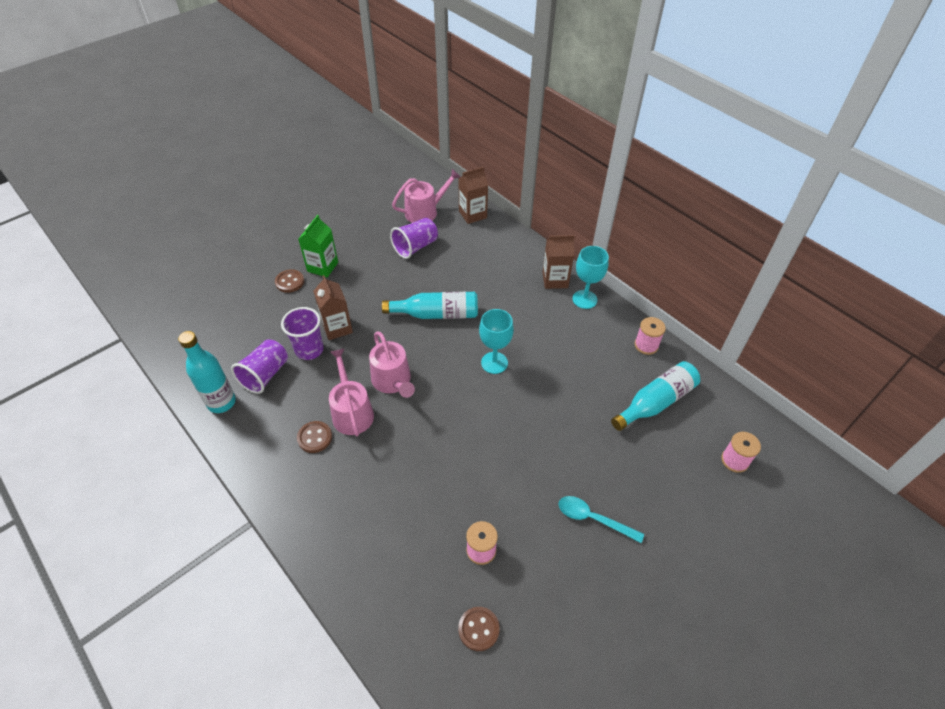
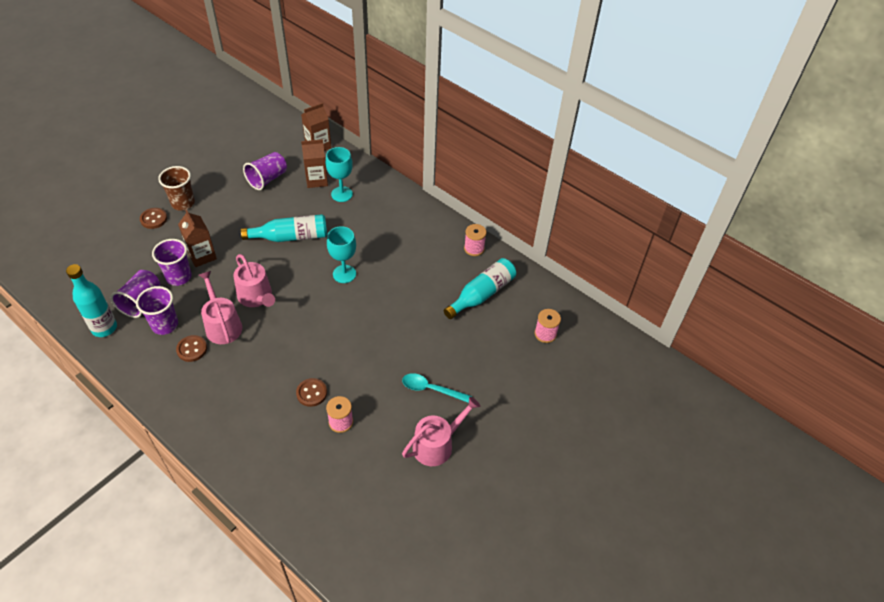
camera: 10 degrees left, 0 degrees up
(288, 405) = (165, 325): none -> purple cup
(322, 267) = (183, 203): green carton -> brown cup
(425, 212) = (274, 146): pink watering can -> pink watering can (437, 445)
(478, 629) = (342, 479): brown button -> brown button (311, 393)
(555, 280) = (394, 199): brown carton -> brown carton (317, 180)
(584, 299) = (421, 214): turquoise goblet -> turquoise goblet (342, 194)

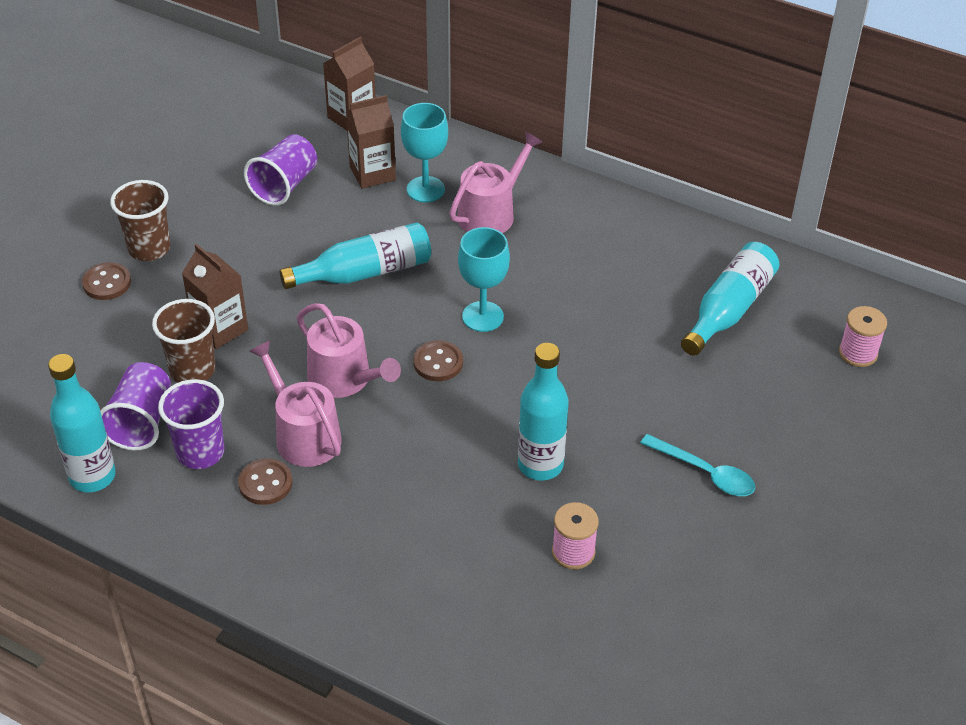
camera: 10 degrees left, 5 degrees down
(179, 277) = (192, 370): purple cup -> brown cup
(311, 393) = (504, 515): brown button -> brown button (438, 362)
(342, 367) = (540, 465): none -> turquoise bottle
(431, 389) = (705, 472): turquoise spoon -> turquoise spoon turned 150 degrees counterclockwise
(437, 445) = (749, 557): pink watering can -> pink watering can (491, 213)
(474, 248) = (687, 240): pink spool -> none

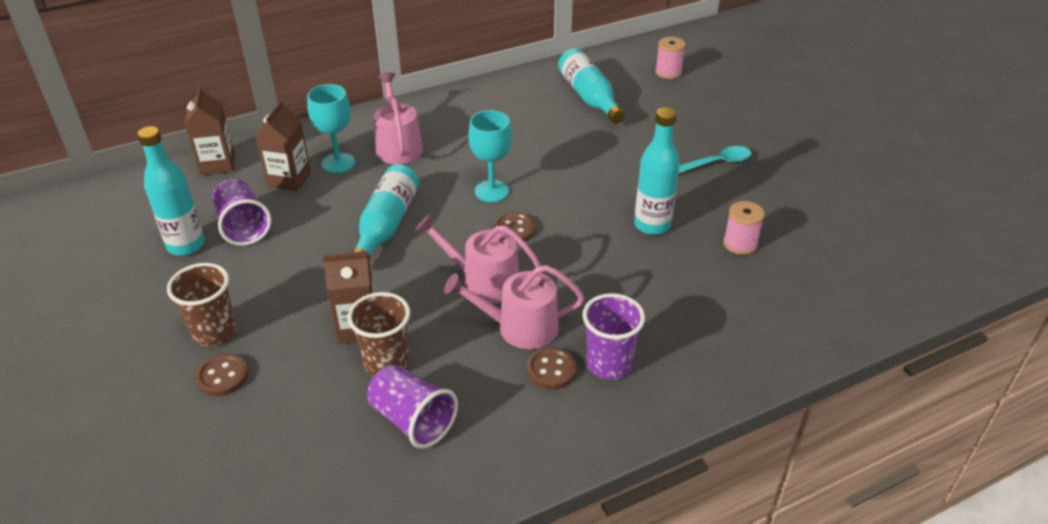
camera: 55 degrees left, 5 degrees down
(92, 476) = (446, 481): turquoise bottle -> turquoise bottle (186, 245)
(200, 452) = (483, 396): purple cup -> purple cup (609, 364)
(344, 379) = (484, 281): pink watering can -> pink watering can turned 150 degrees counterclockwise

